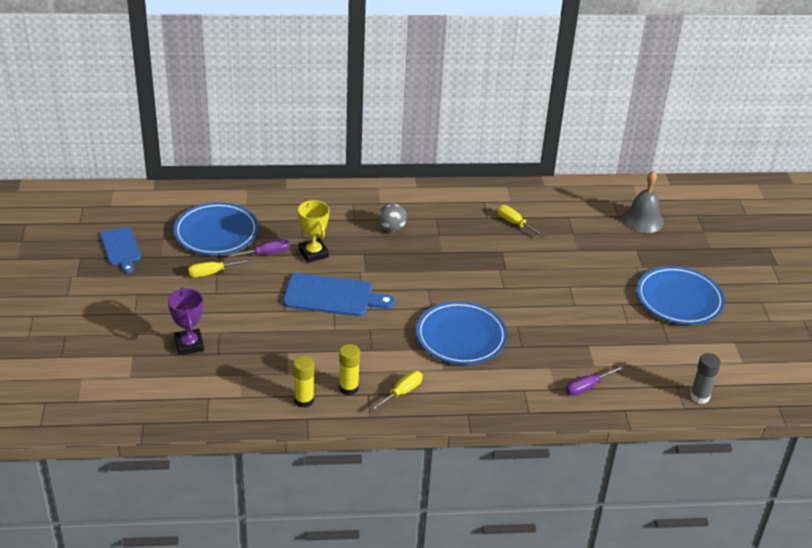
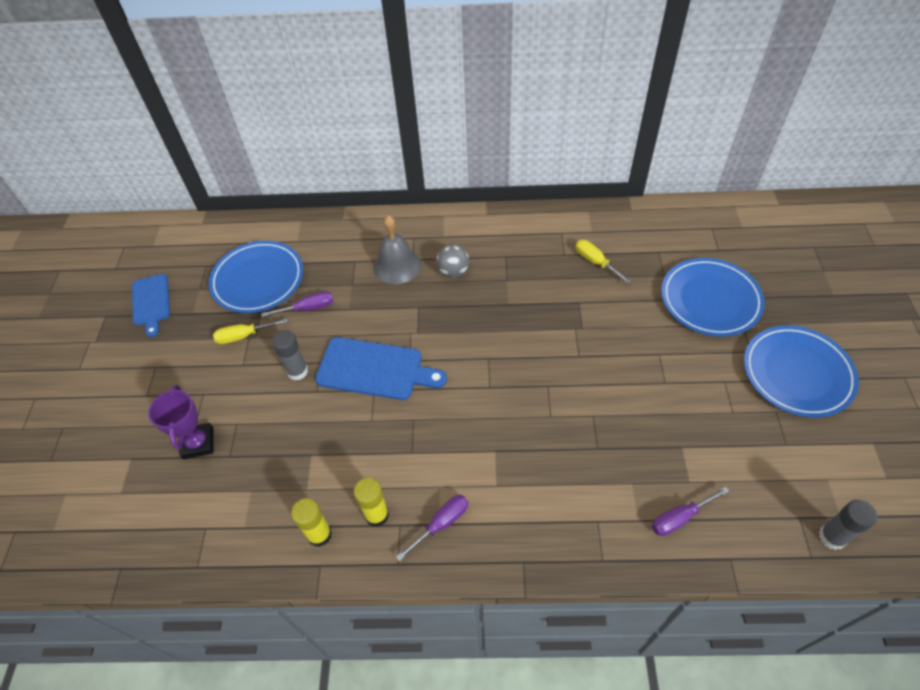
camera: 10 degrees right, 15 degrees up
(265, 297) = (297, 371): none -> grey glue stick
(313, 253) = (361, 307): yellow trophy -> none
(401, 393) = (441, 524): yellow screwdriver -> purple screwdriver
(461, 336) = (522, 432): blue plate -> blue plate (710, 300)
(642, 220) = (748, 255): grey bell -> grey bell (397, 265)

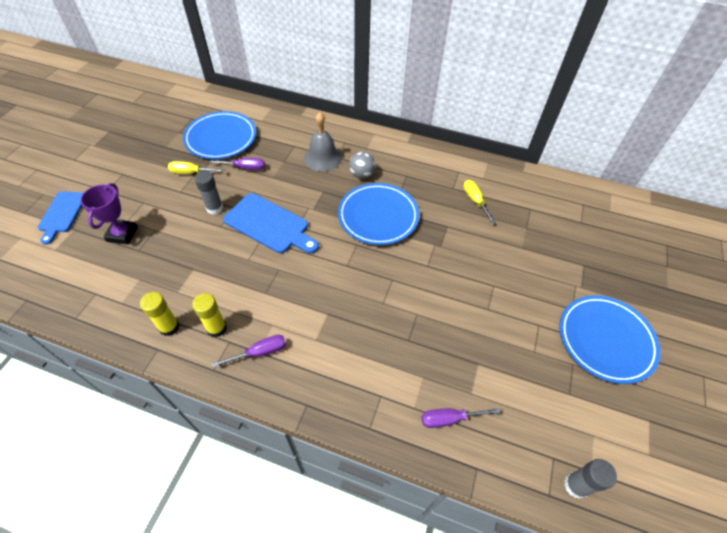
camera: 15 degrees right, 0 degrees up
(151, 302) = (143, 131): blue cutting board -> blue cutting board (62, 214)
(710, 300) = (556, 258): blue plate -> blue plate (378, 216)

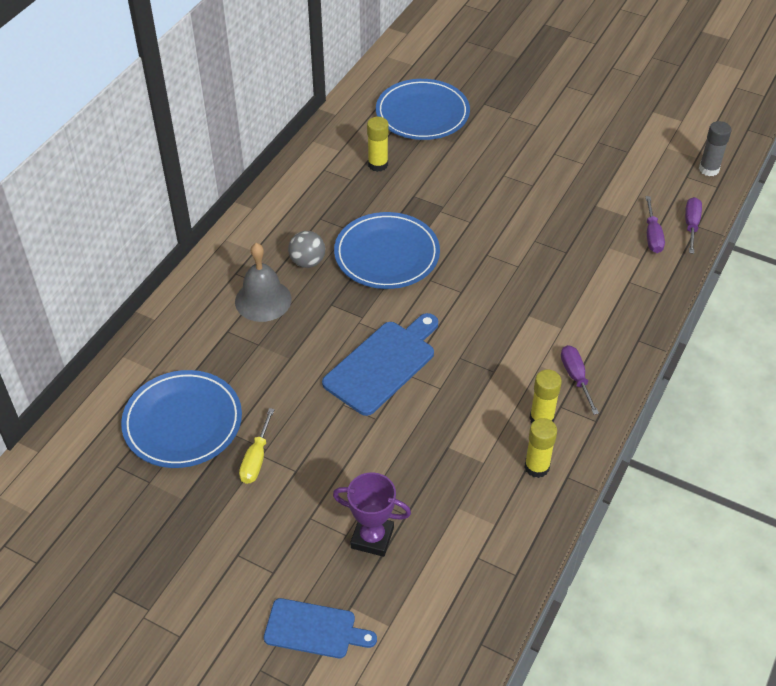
camera: 80 degrees left, 5 degrees down
(214, 208) = (340, 426): grey glue stick -> none
(244, 168) = (262, 391): purple screwdriver -> purple screwdriver (691, 225)
(475, 201) = (378, 164): yellow screwdriver -> yellow glue stick
(605, 340) = (573, 114): blue plate -> blue plate (422, 114)

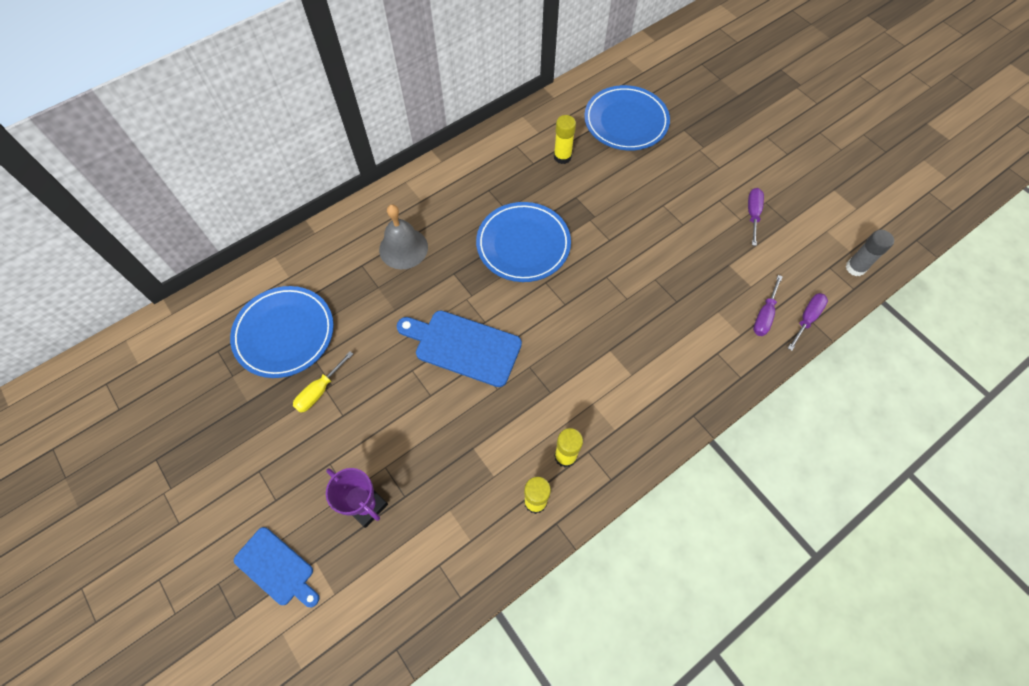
camera: 25 degrees right, 15 degrees up
(307, 262) = (456, 226): grey ball -> none
(383, 364) = (463, 346): blue cutting board -> blue cutting board turned 135 degrees counterclockwise
(576, 378) = (617, 429): purple screwdriver -> purple screwdriver (752, 214)

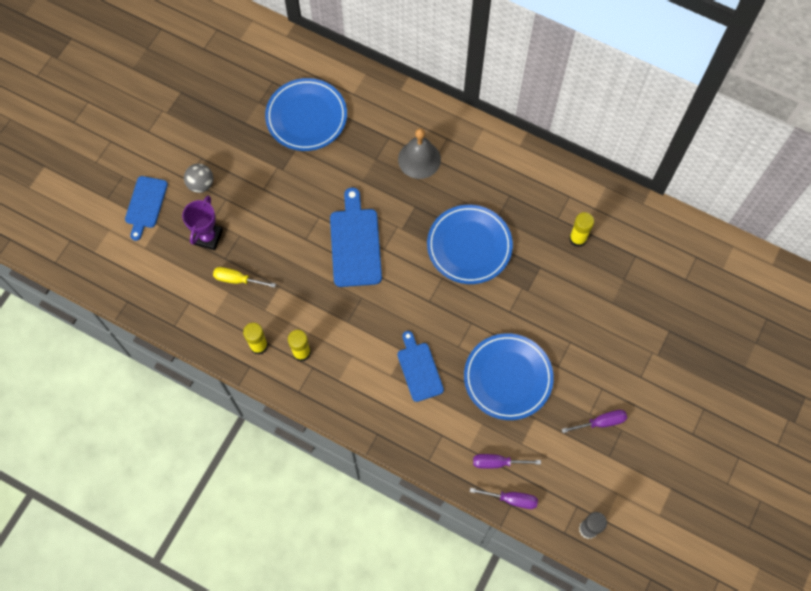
camera: 65 degrees right, 5 degrees up
(292, 485) = (201, 184): none -> grey ball
(320, 390) = (274, 164): yellow screwdriver -> yellow screwdriver (237, 280)
(626, 121) = (650, 276): blue plate -> blue plate (508, 378)
(636, 344) = (419, 369): none -> blue cutting board

